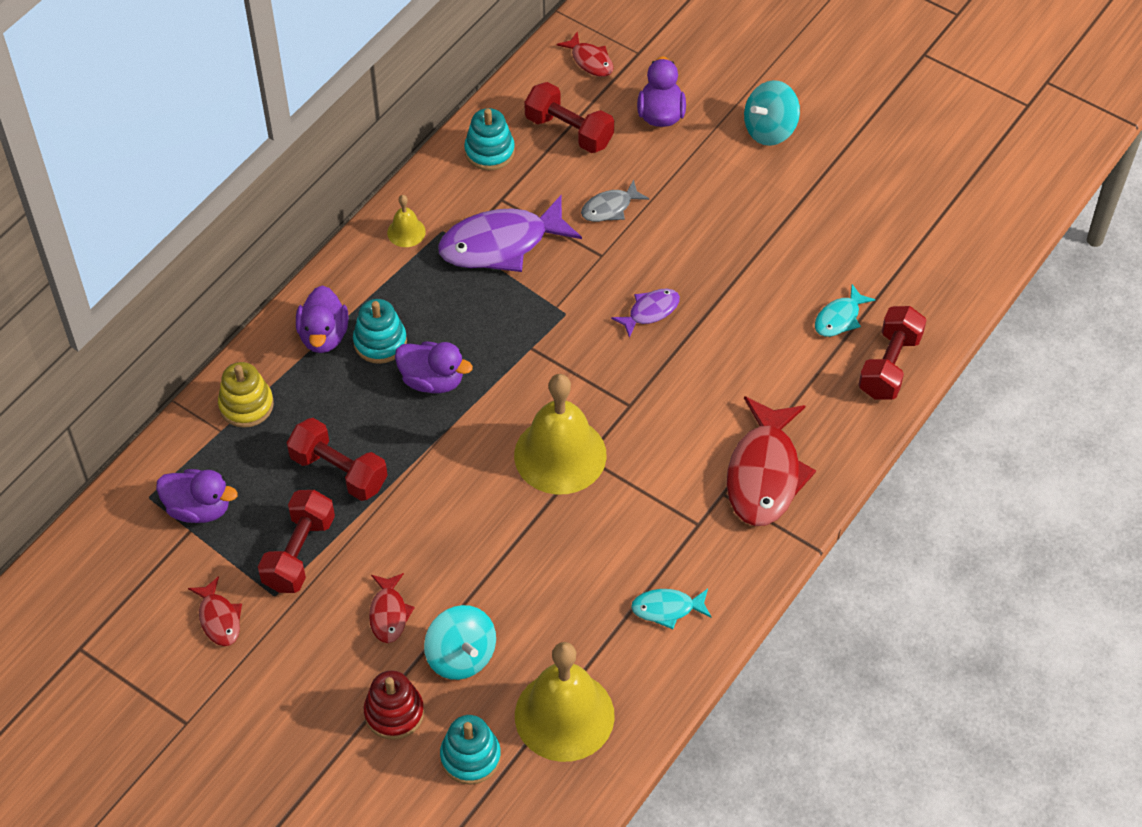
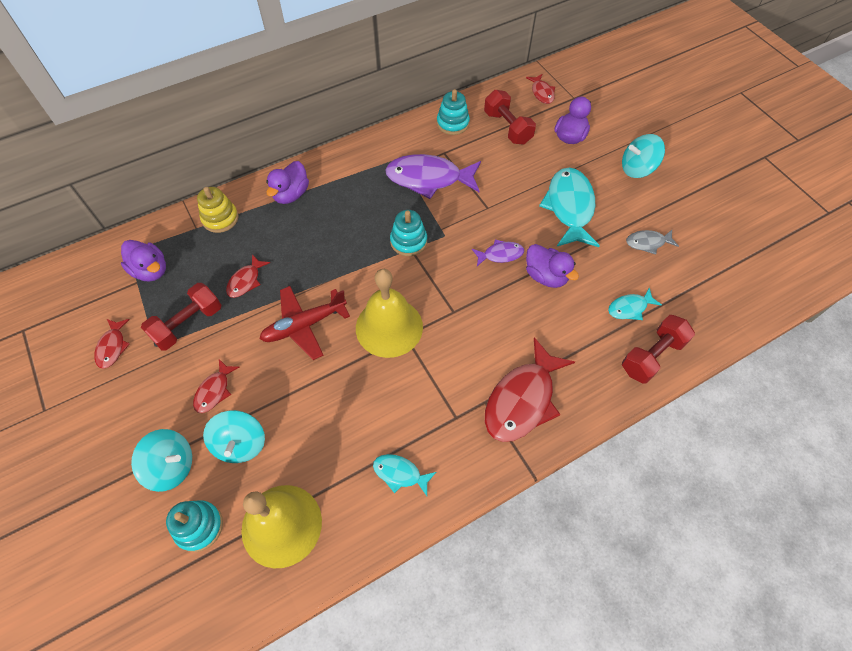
camera: 25 degrees right, 5 degrees up
(339, 471) = (246, 281): red dumbbell -> red fish
(380, 342) = (321, 210): turquoise stacking toy -> turquoise stacking toy (408, 241)
(394, 713) = (171, 466): red stacking toy -> turquoise spinning top
(406, 232) = (376, 152): yellow bell -> none
(432, 380) = (337, 246): purple duck -> purple duck (546, 276)
(451, 495) = (304, 325): none -> red plane
(610, 208) = (508, 181): grey fish -> grey fish (647, 243)
(707, 216) = (569, 207): none -> turquoise fish

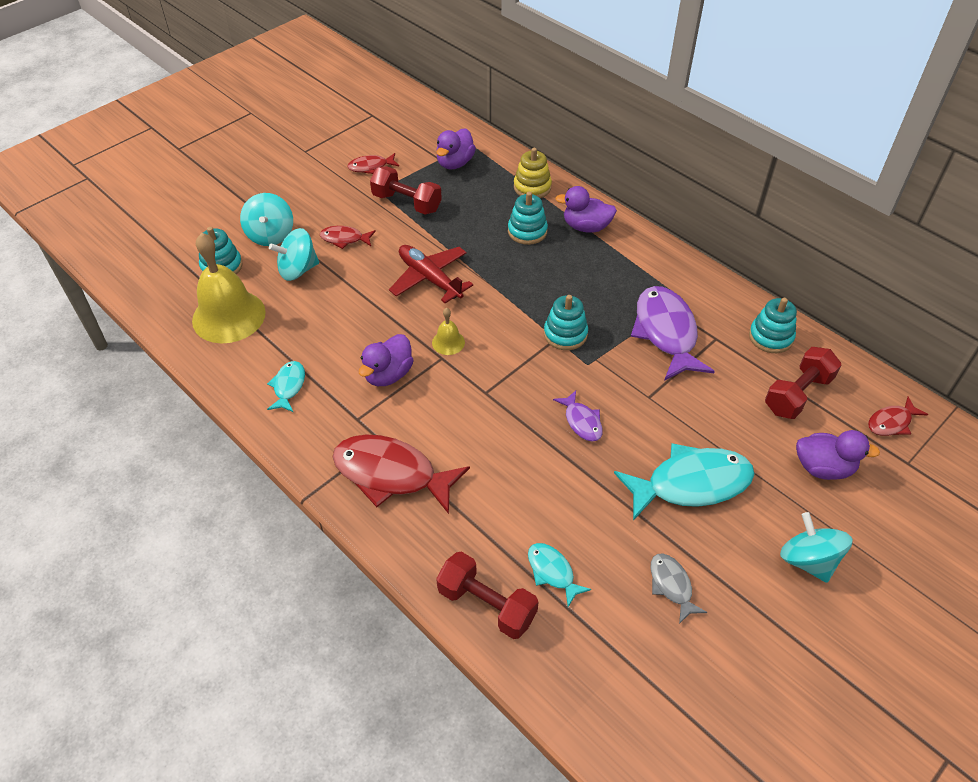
camera: 75 degrees right, 10 degrees down
(246, 281) = (466, 225): red fish -> none
(277, 236) = (527, 231): none -> turquoise stacking toy
(389, 327) = (448, 342): yellow bell -> yellow bell, size x0.45
(546, 276) = (567, 472): purple duck -> purple duck (388, 374)

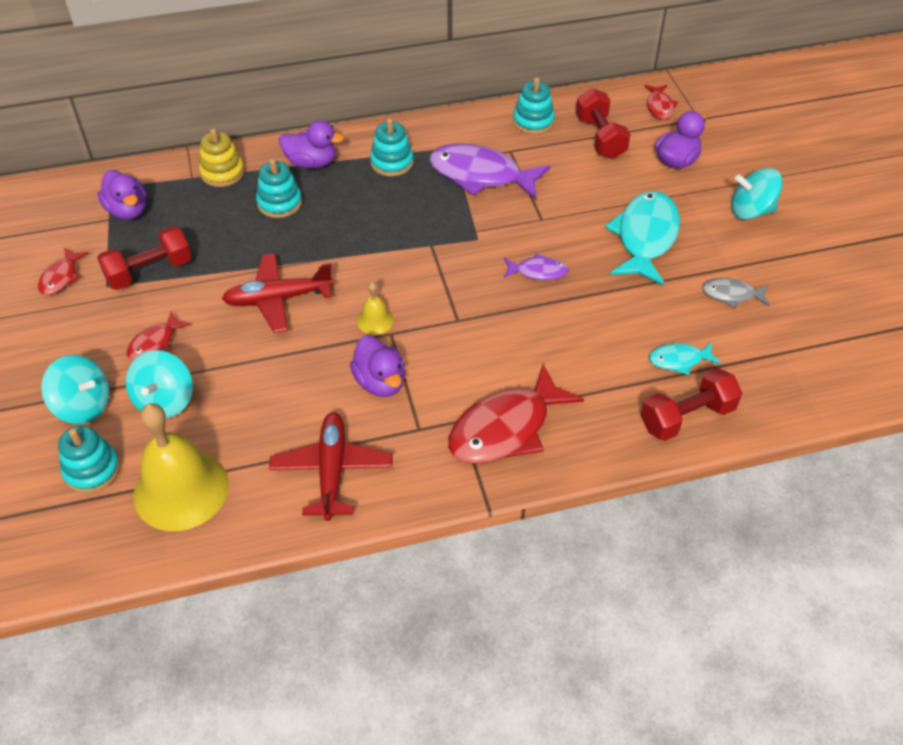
camera: 60 degrees left, 0 degrees up
(288, 386) = (332, 470): turquoise fish -> red plane
(565, 334) = (431, 237): turquoise stacking toy -> turquoise stacking toy (392, 162)
(586, 227) = (311, 163): purple duck -> purple duck turned 120 degrees counterclockwise

